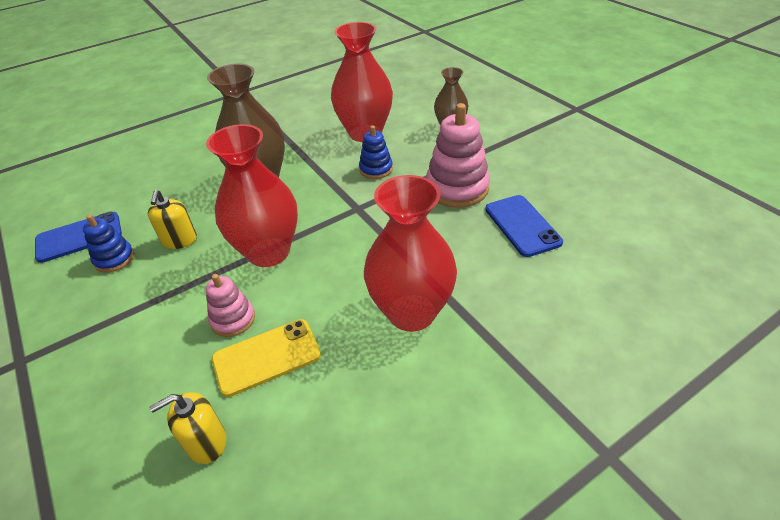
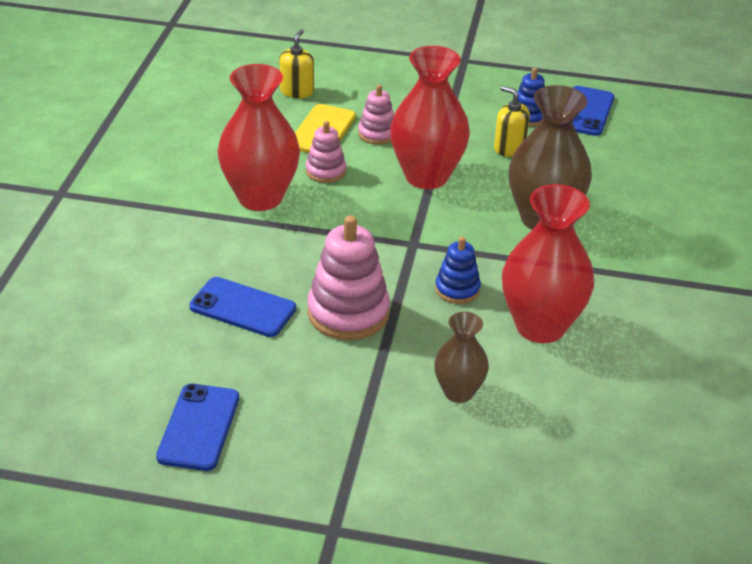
camera: 130 degrees right, 5 degrees down
(328, 305) = (325, 171): none -> pink stacking toy
(613, 173) = (199, 427): none -> blue phone

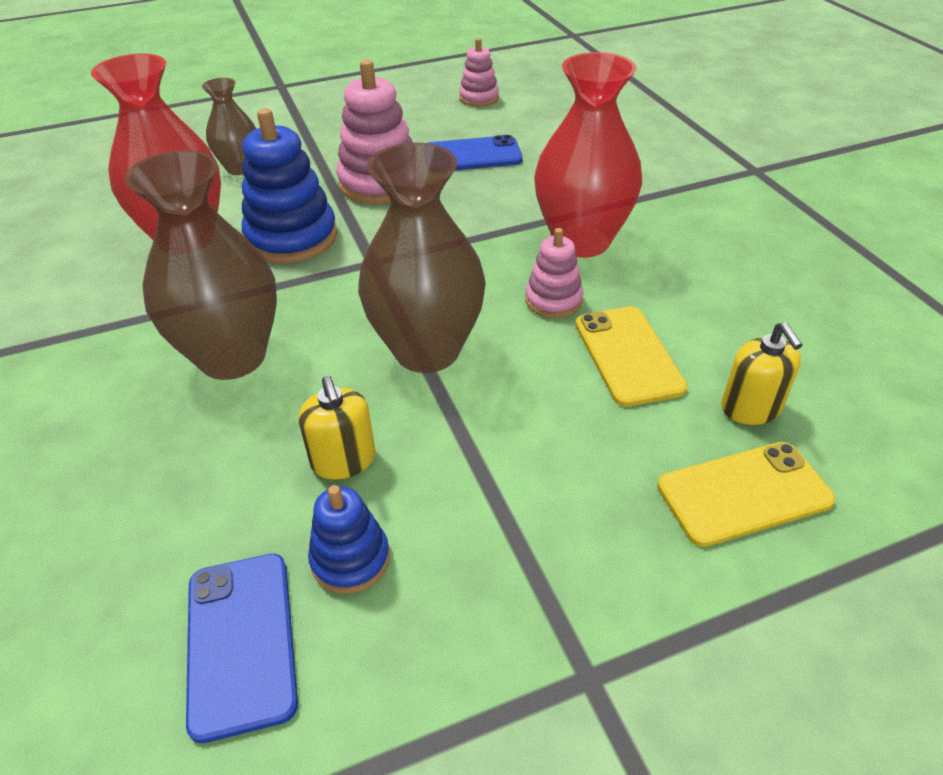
camera: 150 degrees right, 5 degrees up
(199, 427) = (416, 93): blue phone -> none
(345, 72) = (744, 493): none -> yellow phone
(377, 134) = (555, 387): pink stacking toy -> pink stacking toy (479, 98)
(426, 176) = (427, 350): red vase -> brown vase
(457, 289) = (292, 238): blue stacking toy -> blue stacking toy, size x1.77
(509, 148) = (343, 460): yellow soap dispenser -> yellow soap dispenser turned 60 degrees clockwise

